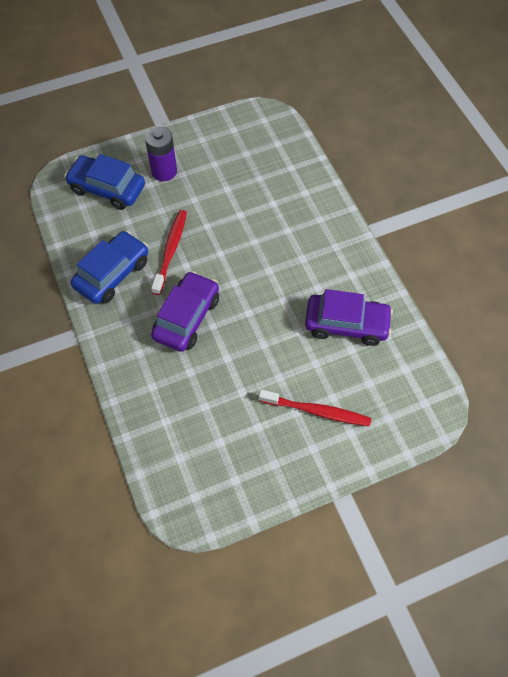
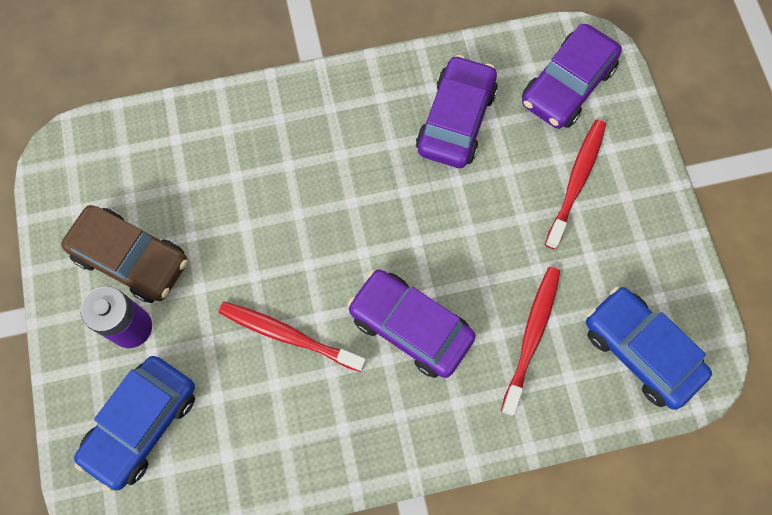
camera: 80 degrees left, 10 degrees up
(112, 274) = (313, 430): blue car -> blue car (640, 350)
(191, 393) = (531, 337): none -> red toothbrush
(206, 162) = (131, 259): none -> brown car
(397, 396) = (567, 85): none -> purple car

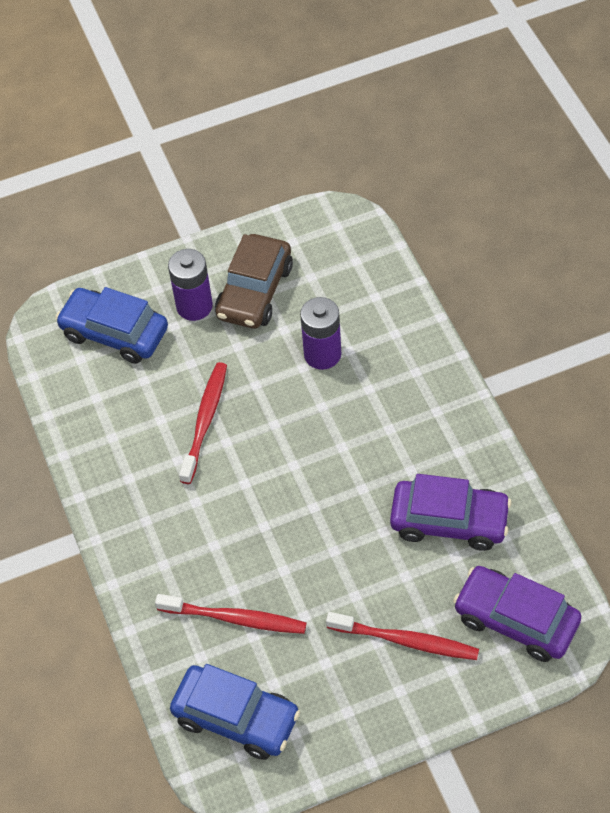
camera: 85 degrees right, 15 degrees down
(234, 202) = (322, 354): none -> purple battery
(410, 327) = (228, 515): purple car -> none
(640, 350) = (236, 718): blue car -> blue car turned 75 degrees clockwise

